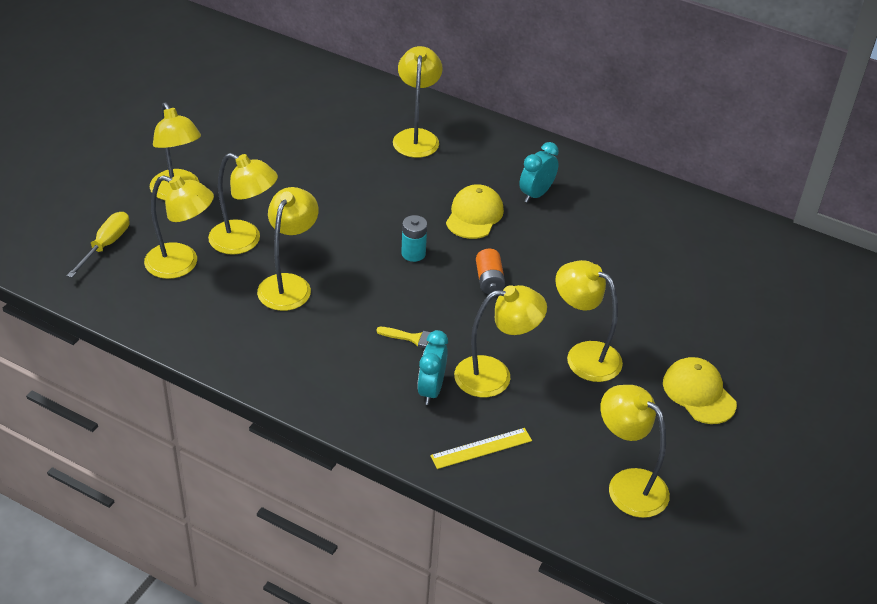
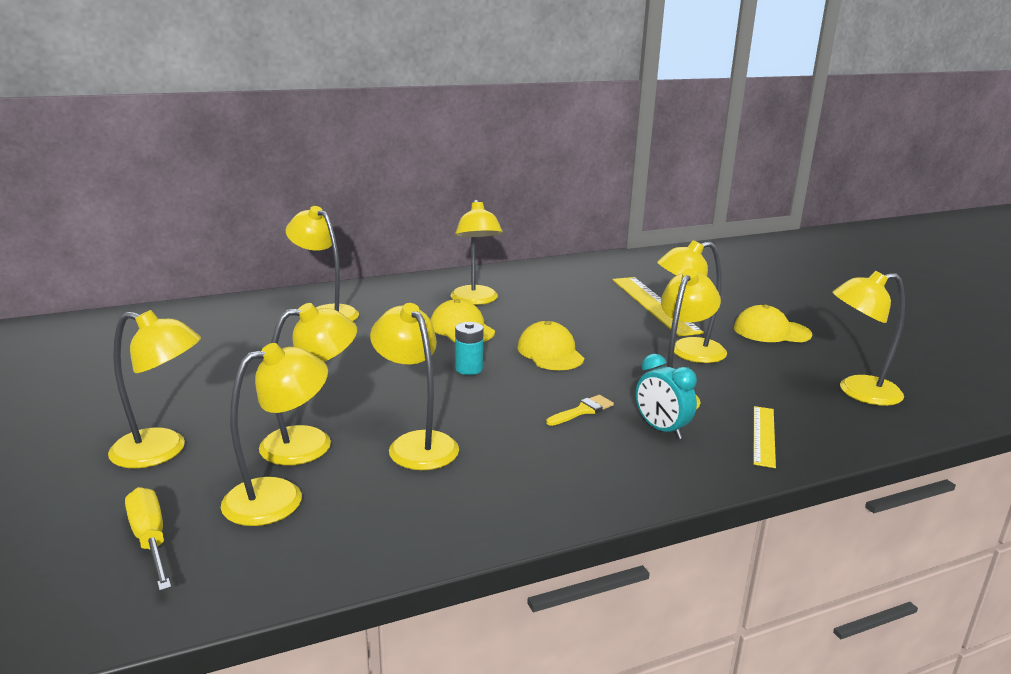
camera: 50 degrees left, 20 degrees down
(489, 280) = (550, 352): orange battery -> yellow cap
(536, 194) = (475, 300): turquoise clock -> yellow lamp
(664, 298) = (654, 305): none -> yellow ruler

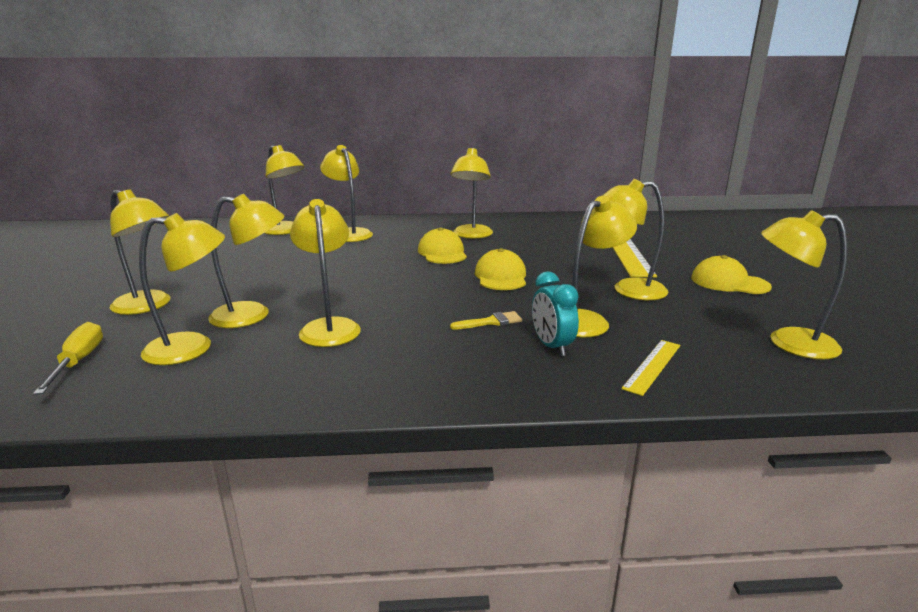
camera: 20 degrees right, 0 degrees up
(239, 318) = (286, 231): none -> yellow lamp
(469, 369) = (422, 280): turquoise battery -> none

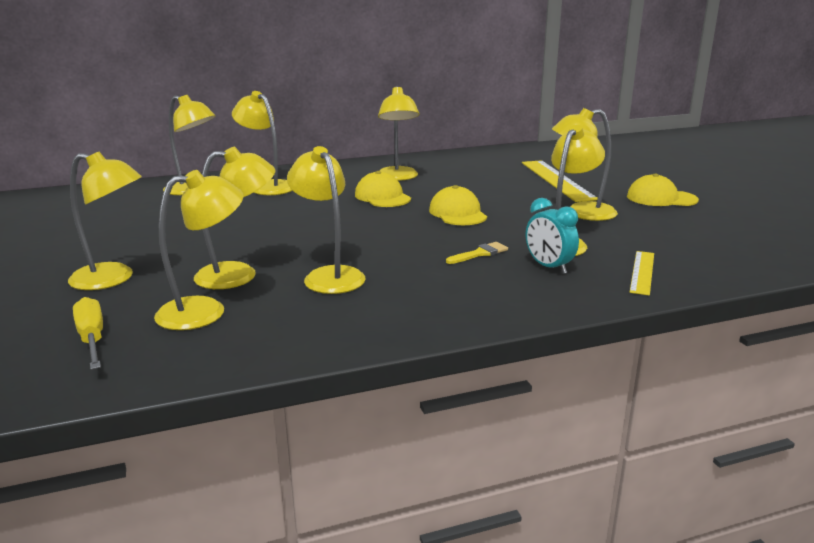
camera: 15 degrees left, 0 degrees up
(788, 343) = (735, 241): yellow lamp -> none

